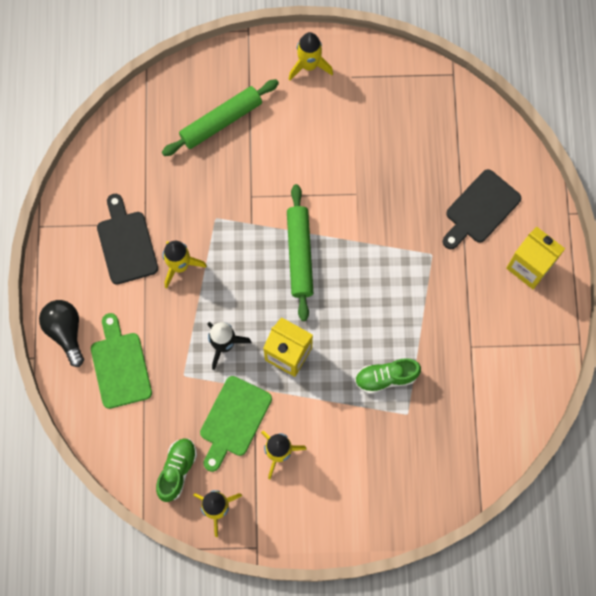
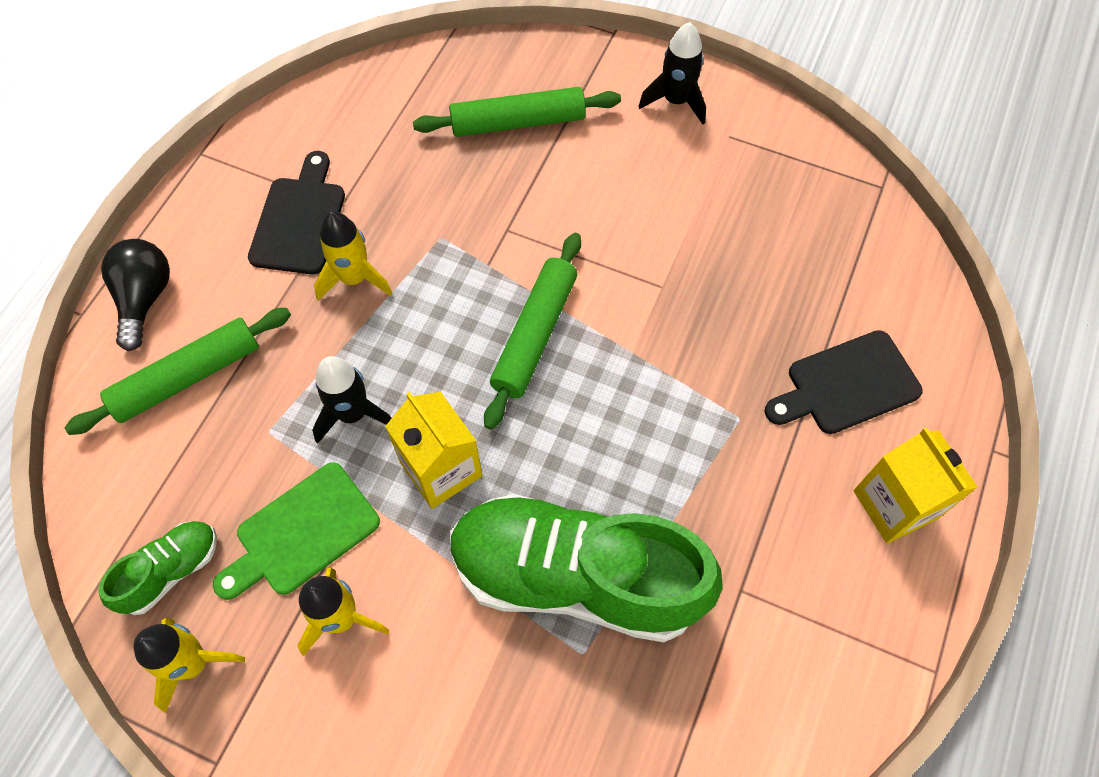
camera: 25 degrees right, 10 degrees down
(120, 366) = (187, 377): green cutting board -> green rolling pin
(309, 65) = (676, 101): yellow rocket -> black rocket
(386, 378) = (575, 577): green shoe -> green shoe, size x2.22

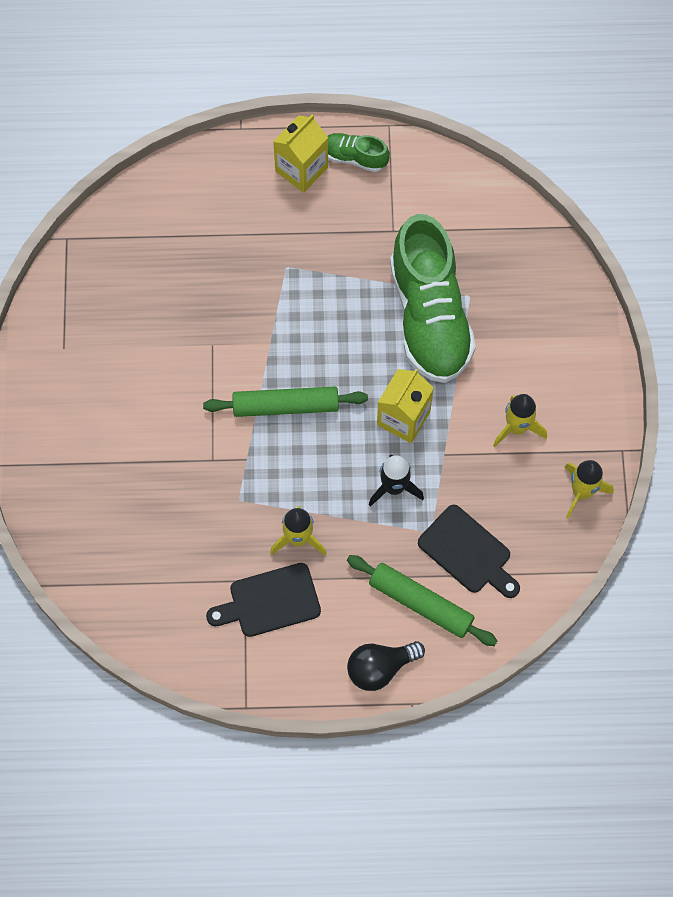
camera: 115 degrees left, 5 degrees up
(171, 571) = (541, 536): green shoe -> green shoe (354, 157)
(302, 533) = (481, 476): green cutting board -> none
(518, 122) = (115, 495): green rolling pin -> none
(676, 101) = (46, 395): black rocket -> none
(847, 385) = (234, 216): black cutting board -> black cutting board (468, 552)

